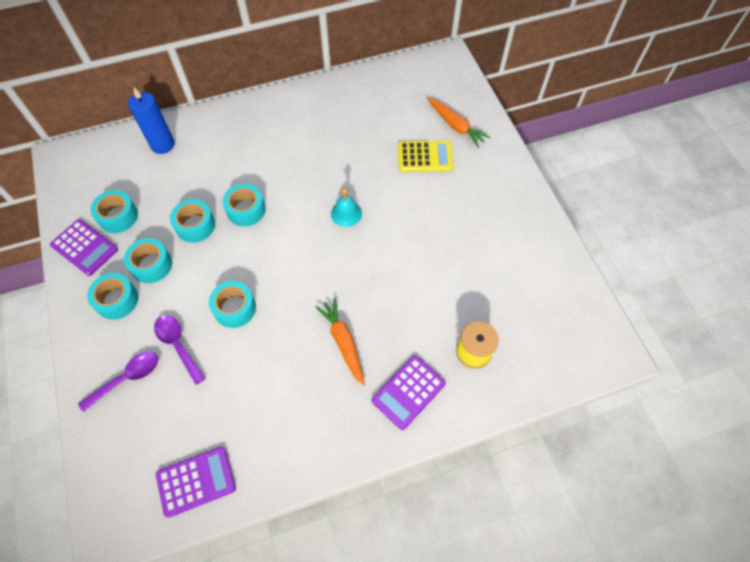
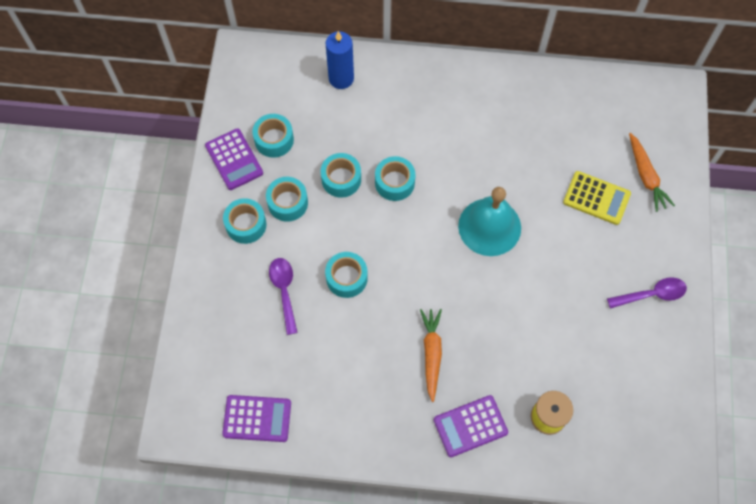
camera: 25 degrees right, 5 degrees up
(127, 378) = (231, 302): purple spoon -> purple spoon (651, 294)
(346, 213) = (489, 226): turquoise bell -> turquoise bell, size x1.90

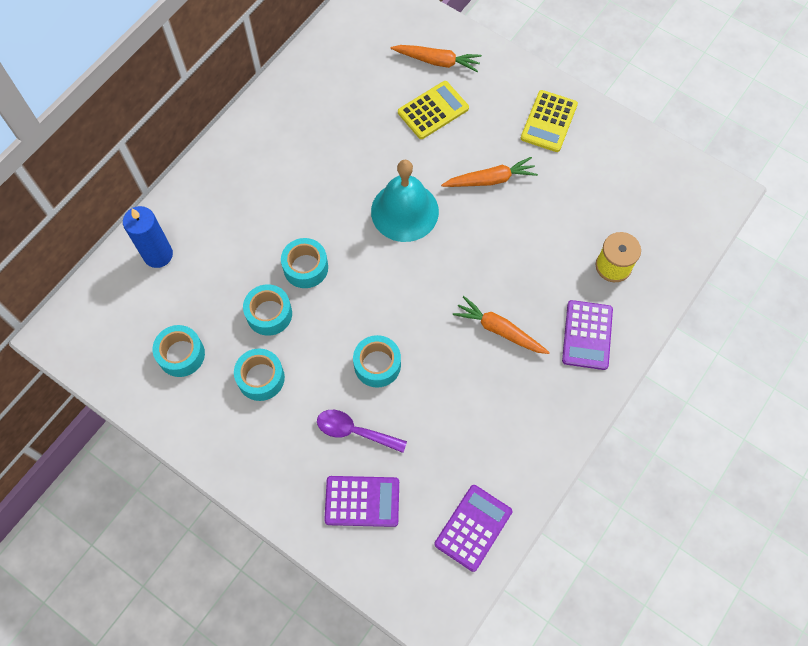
camera: 60 degrees left, 0 degrees up
(234, 159) = (176, 406): purple calculator -> purple calculator (362, 501)
(246, 224) = (258, 431): turquoise tape -> none
(562, 276) = (490, 180): none -> orange carrot
(651, 294) = (549, 121): purple spoon -> yellow calculator

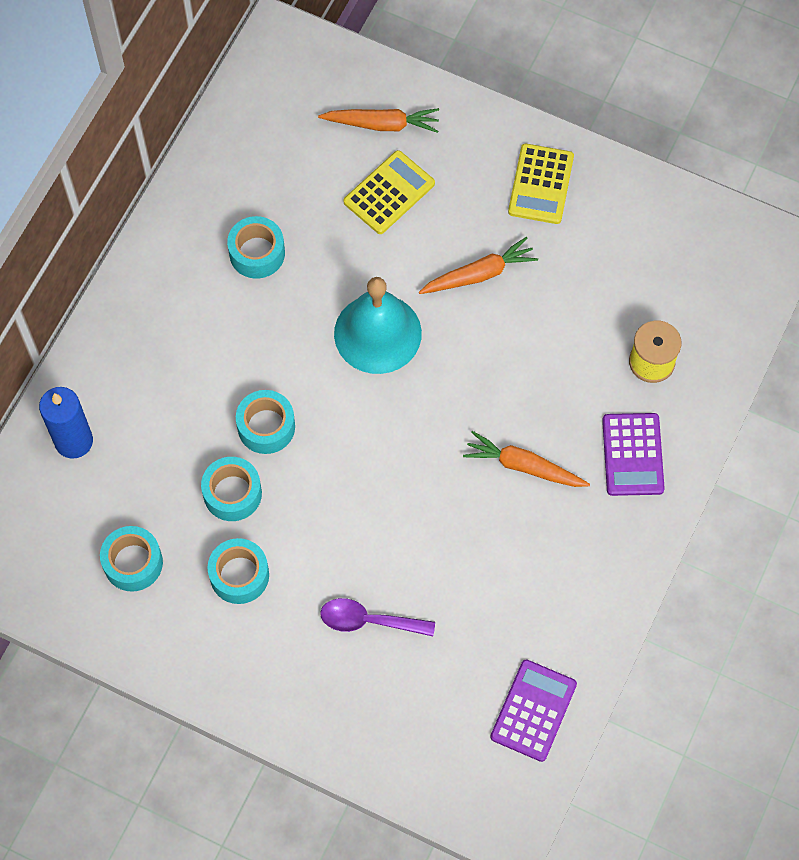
camera: 10 degrees left, 0 degrees up
(362, 501) = (394, 702): purple calculator -> none
(377, 365) = (380, 535): turquoise tape -> turquoise tape (257, 253)

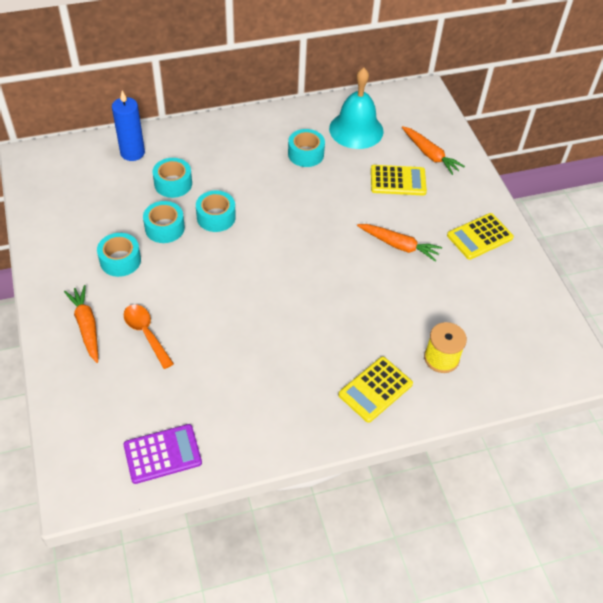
camera: 45 degrees right, 15 degrees down
(133, 563) = (87, 215): turquoise tape -> turquoise tape (173, 184)
(368, 621) = (146, 333): purple spoon -> orange spoon
(377, 333) = (317, 226): turquoise bell -> turquoise bell (356, 130)
(524, 466) = (311, 341): orange carrot -> orange carrot (86, 326)
(632, 455) = (375, 389): purple calculator -> yellow calculator

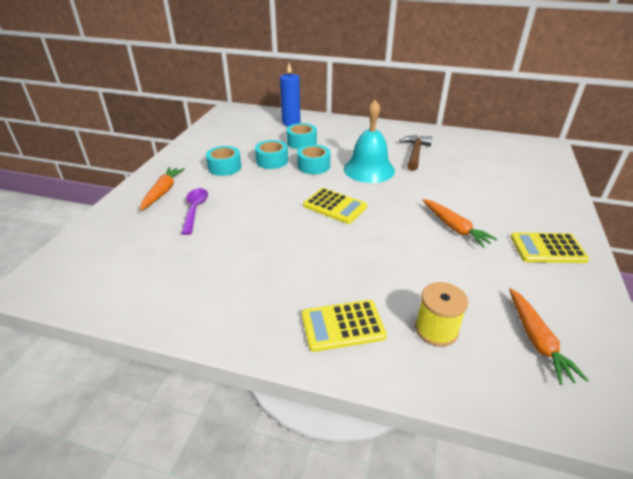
camera: 35 degrees right, 15 degrees down
(146, 333) = (195, 210): orange spoon -> purple spoon
(162, 454) = (116, 288): purple calculator -> none
(305, 154) = (415, 153): turquoise tape -> brown hammer
(356, 130) = (469, 151): turquoise bell -> turquoise bell (369, 169)
(398, 181) = (485, 188): yellow calculator -> yellow calculator (335, 206)
(430, 155) = (528, 181): orange carrot -> orange carrot (537, 340)

